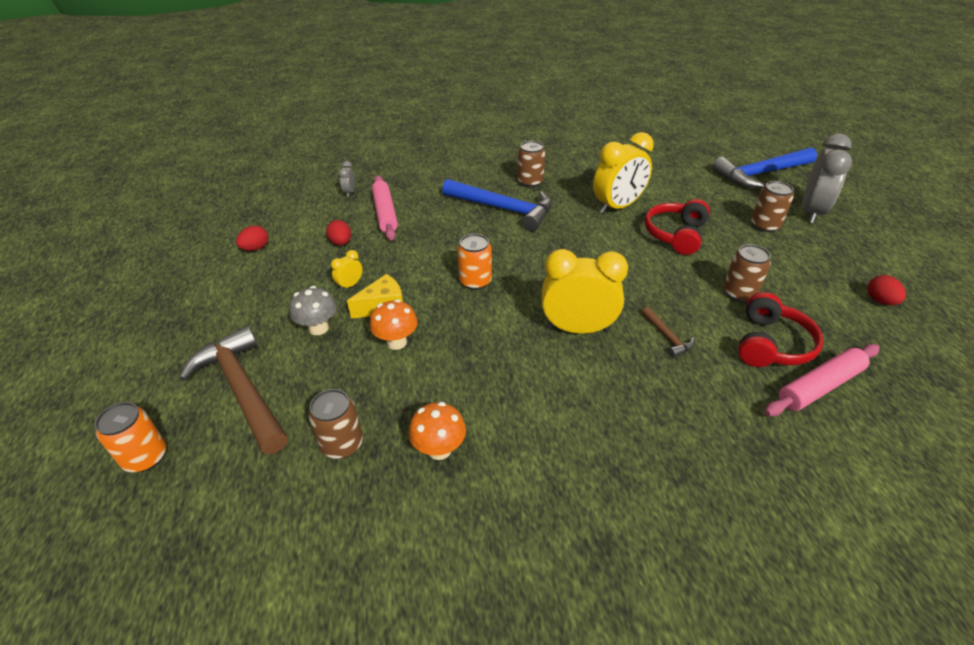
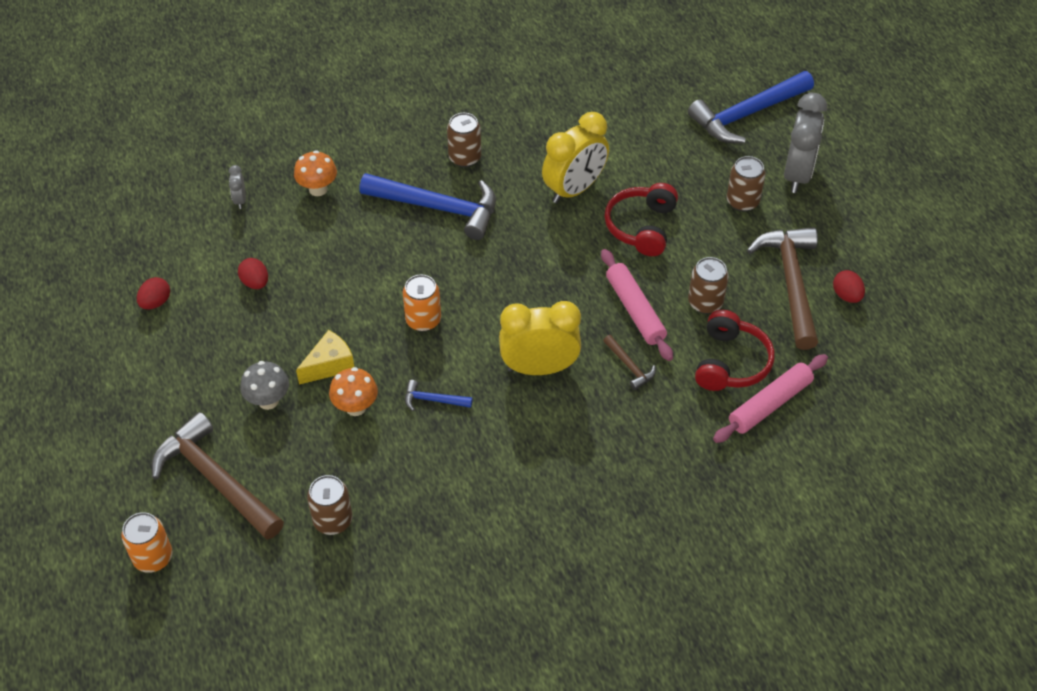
camera: 10 degrees left, 10 degrees up
(350, 285) = (285, 341): yellow clock -> none
(385, 213) = (295, 230): pink rolling pin -> pink rolling pin (635, 310)
(439, 449) = (424, 513): orange mushroom -> orange mushroom (318, 189)
(471, 344) = (433, 400): none -> blue hammer
(821, 286) = (791, 283): none -> brown hammer

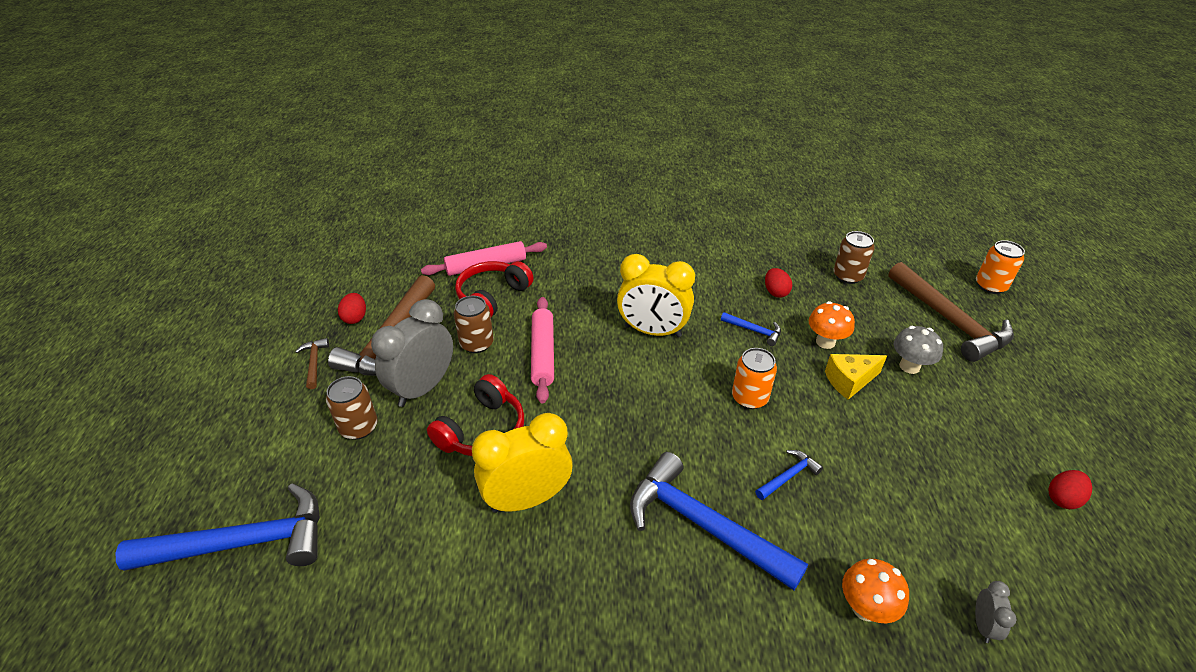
camera: 160 degrees left, 10 degrees down
(255, 283) = (940, 489): red egg -> red egg (775, 292)
(379, 260) = (788, 476): none -> blue hammer
(465, 157) = (645, 596): brown can -> none
(629, 366) = (575, 314): brown hammer -> brown hammer (314, 362)
(797, 174) = (274, 441): grey clock -> grey clock (423, 388)

